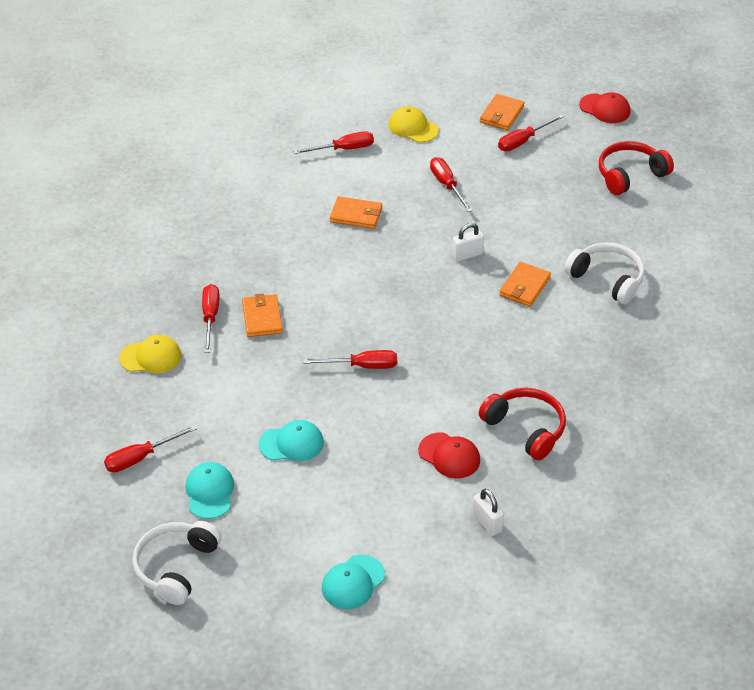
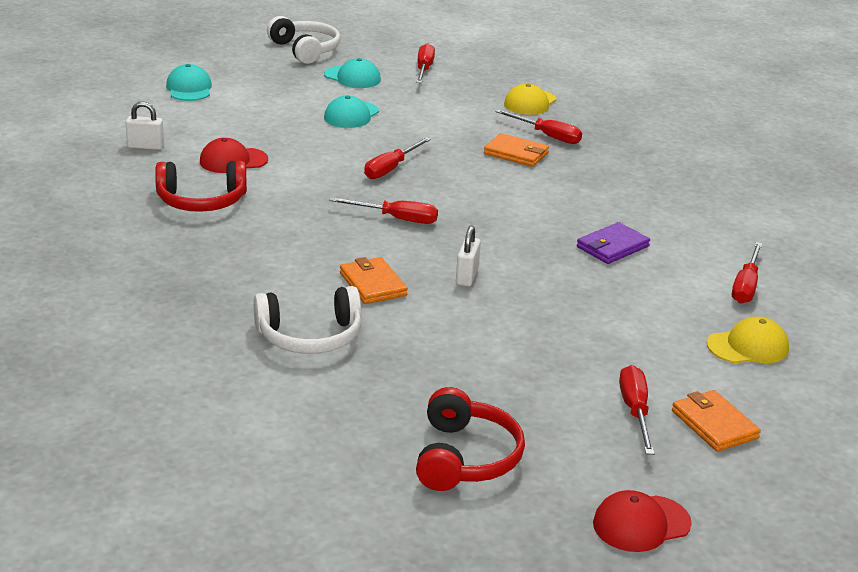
camera: 125 degrees right, 15 degrees down
(356, 215) = (612, 247): orange wallet -> purple wallet
(447, 185) = (603, 318): red screwdriver -> red screwdriver (396, 219)

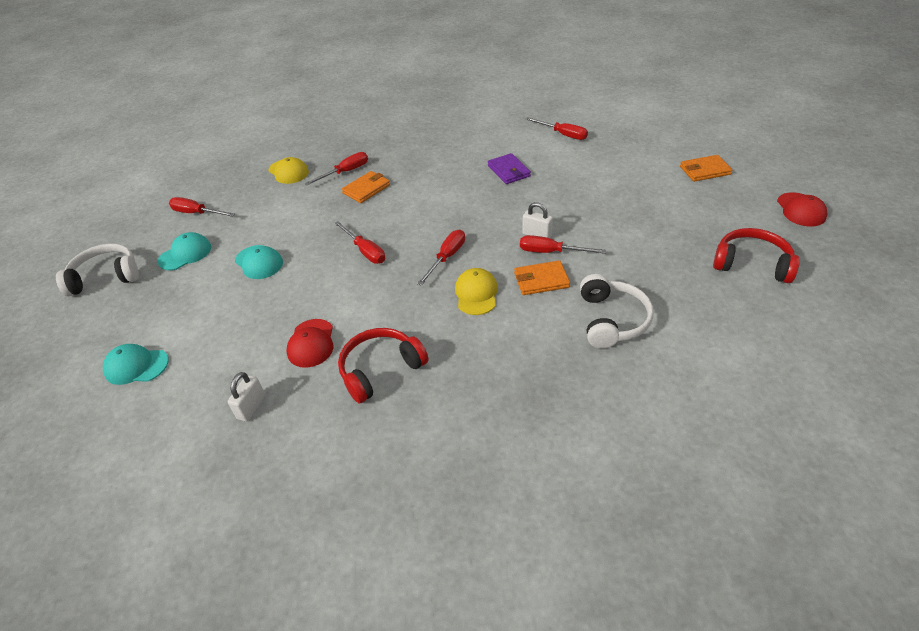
camera: 70 degrees left, 15 degrees up
(201, 201) = (380, 370): red headphones -> red headphones turned 135 degrees counterclockwise
(635, 411) = (694, 194): red screwdriver -> red screwdriver (551, 252)
(748, 347) = (627, 146): yellow cap -> yellow cap (476, 293)

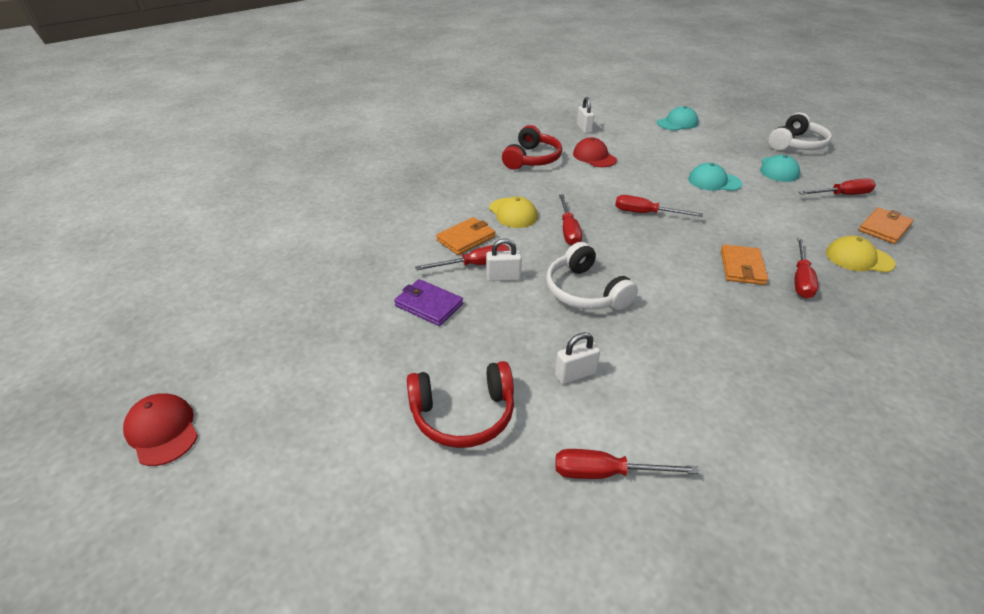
camera: 145 degrees right, 5 degrees down
(509, 171) = (615, 353): purple wallet -> purple wallet (429, 305)
(541, 168) = (575, 374): none -> white padlock
(611, 320) = (386, 228): white headphones -> white headphones (585, 291)
(704, 170) = (317, 469): orange wallet -> orange wallet (884, 228)
(751, 264) = (251, 319): red headphones -> red headphones (463, 414)

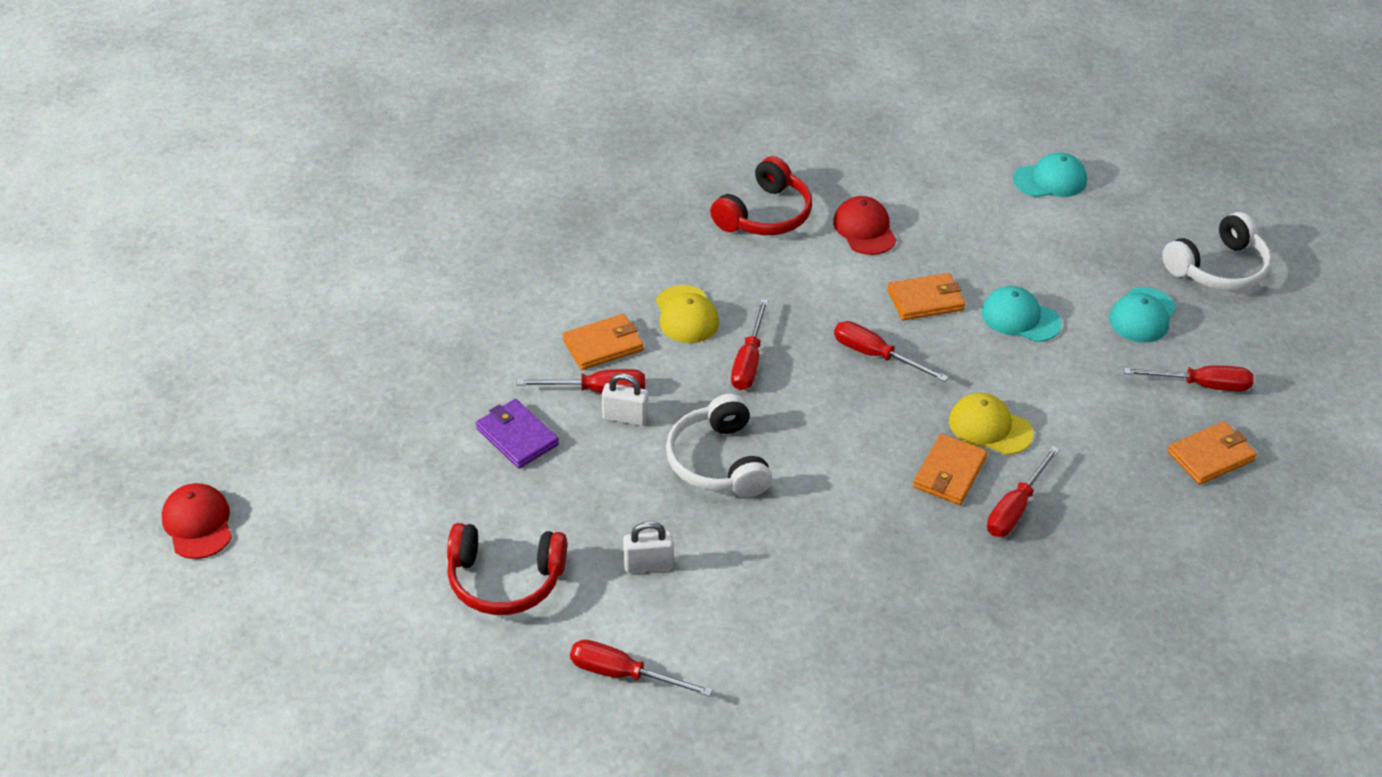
camera: 15 degrees right, 5 degrees up
(584, 129) = (883, 164): white padlock -> none
(653, 182) = (925, 300): none -> orange wallet
(858, 258) = (1125, 496): yellow cap -> yellow cap (990, 427)

